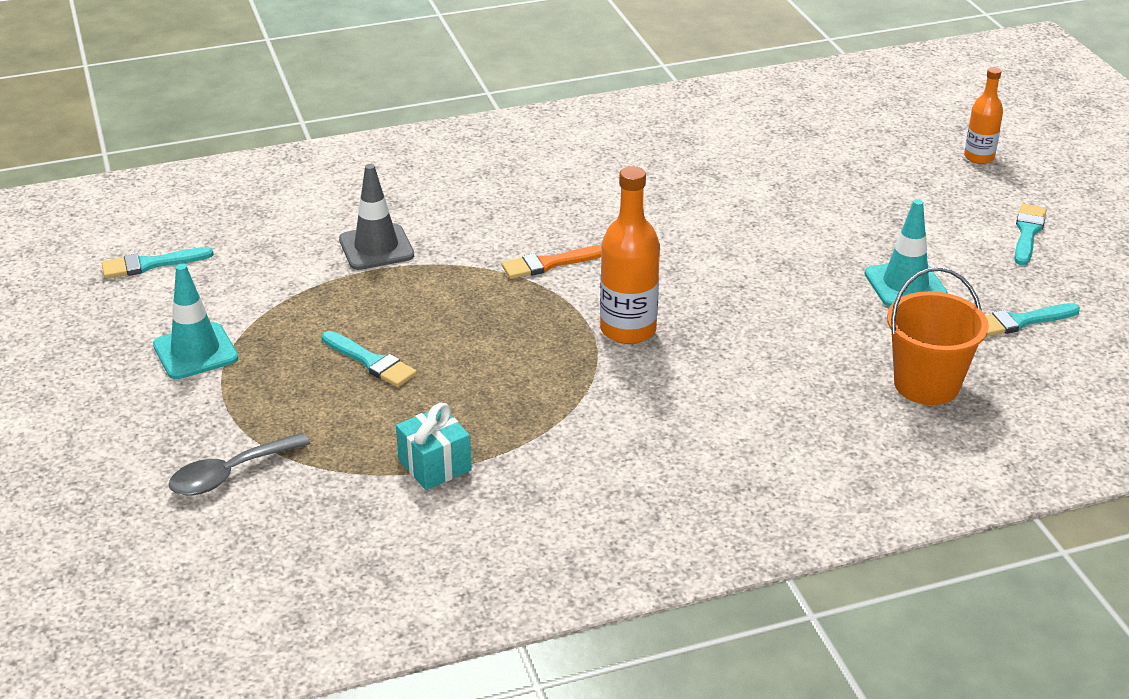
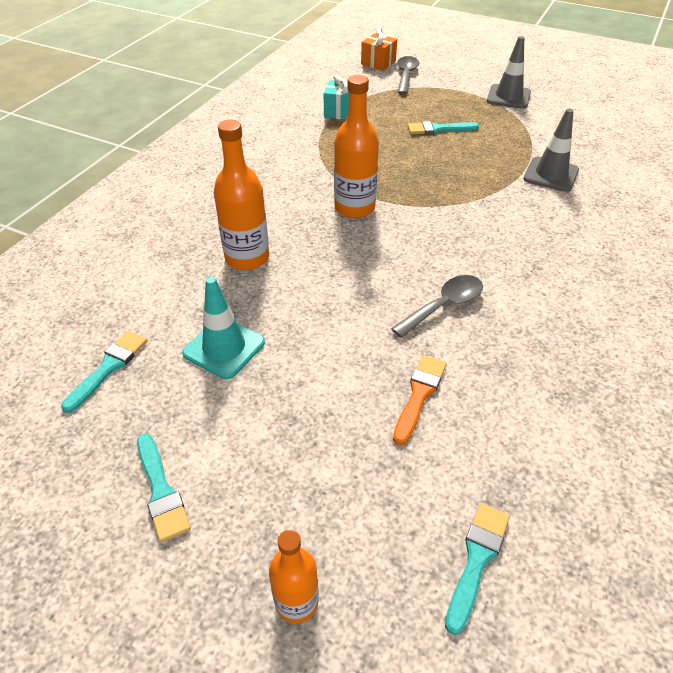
camera: 135 degrees right, 10 degrees up
(151, 264) = (610, 112): turquoise brush -> turquoise brush (476, 560)
(195, 352) = (508, 97): turquoise traffic cone -> grey traffic cone
(213, 530) = (378, 63): none -> orange gift
(549, 264) = (457, 219): orange brush -> orange brush (419, 395)
(681, 217) = (444, 305): none -> grey spoon
(804, 343) = (247, 258): none -> orange bottle
(926, 384) = (145, 273): orange bucket -> none

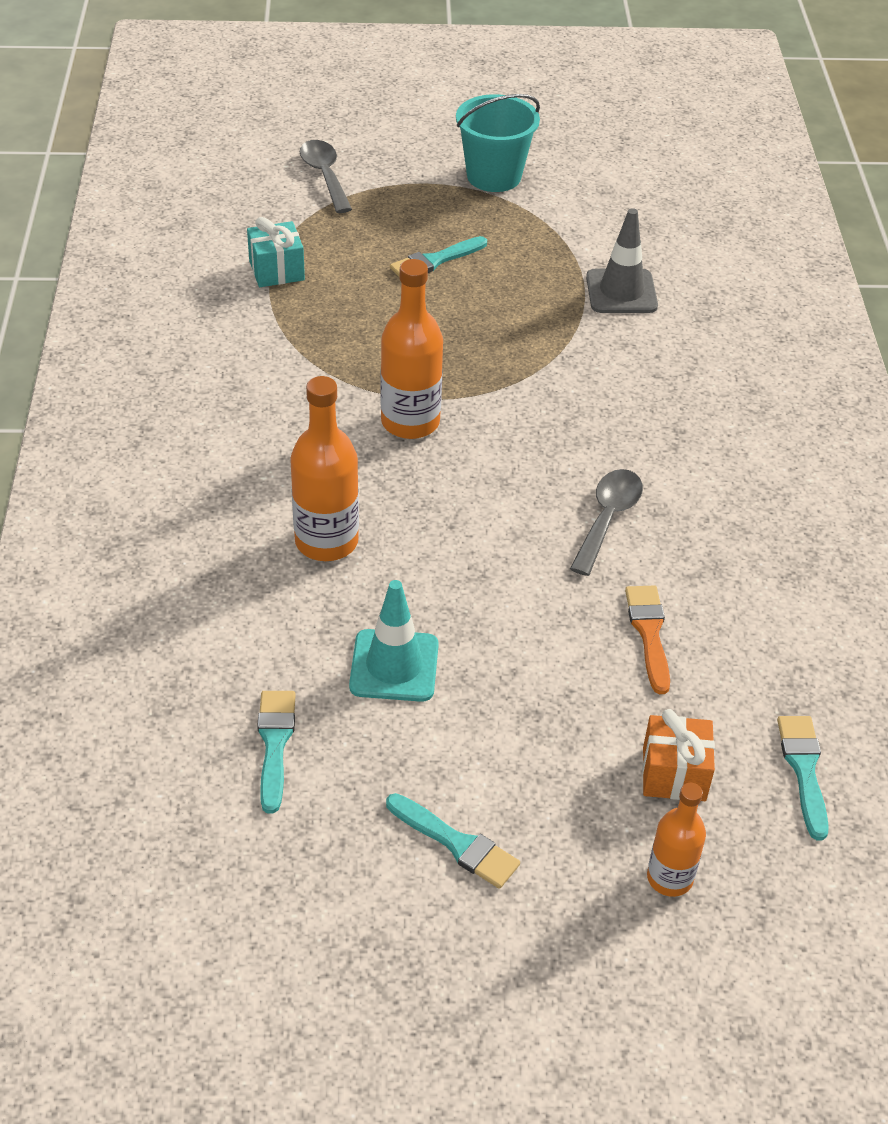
camera: 30 degrees left, 0 degrees up
(378, 63) = (266, 162): orange gift -> orange gift (674, 774)
(508, 97) = (494, 176): grey traffic cone -> turquoise bucket

